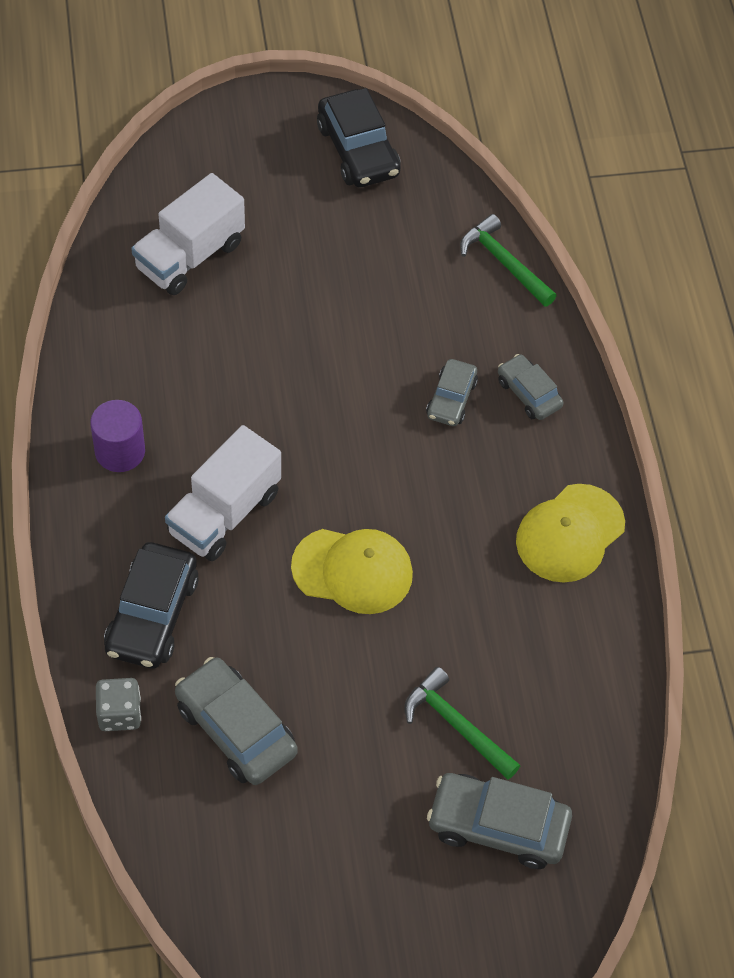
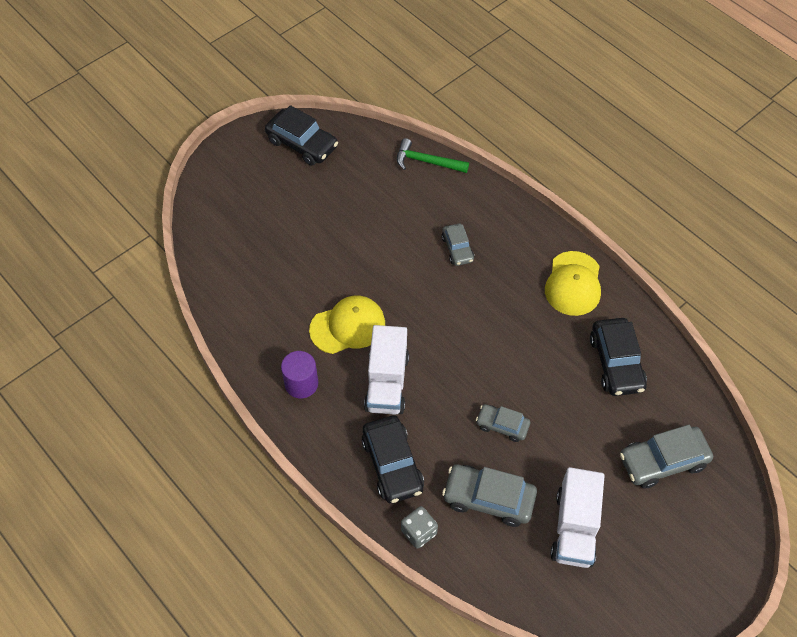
camera: 30 degrees left, 0 degrees up
(190, 256) = (254, 252): white truck -> white truck (574, 528)
(352, 570) = (480, 372): yellow cap -> yellow cap (348, 326)
(456, 725) = (599, 421): green hammer -> none
(528, 393) = (494, 223): grey car -> grey car (502, 425)
(541, 668) = (616, 363): none -> black car

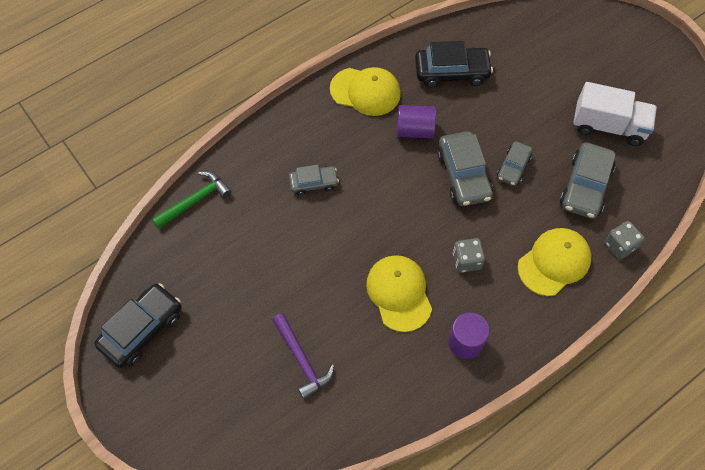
camera: 85 degrees left, 5 degrees up
(279, 256) = (302, 360): none -> purple hammer
(387, 382) = (466, 261): white truck -> grey dice
(392, 464) = (554, 262): black car -> yellow cap
(426, 162) = (195, 200): green hammer -> green hammer turned 150 degrees counterclockwise
(533, 331) = (415, 130): none -> purple cylinder
(662, 461) = (546, 55): grey car -> grey car (463, 175)

